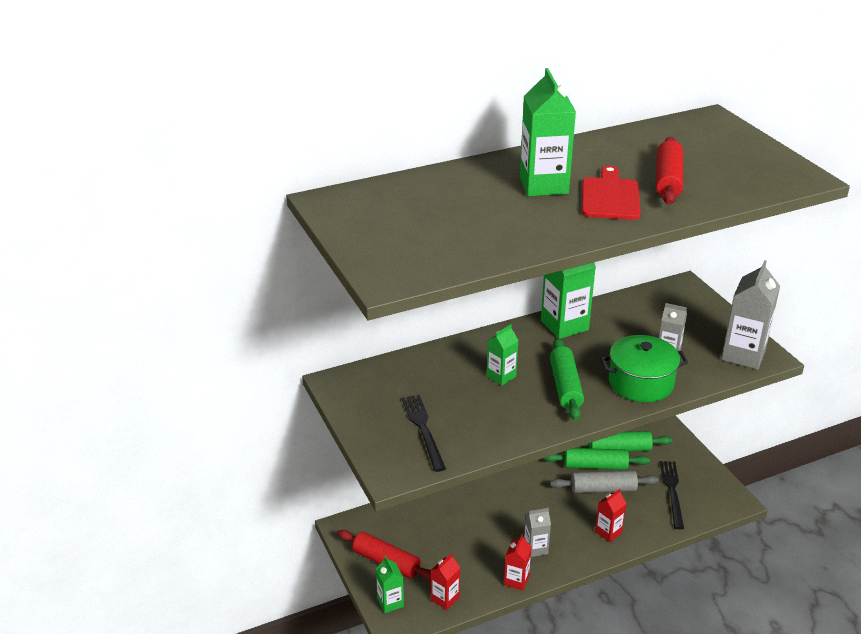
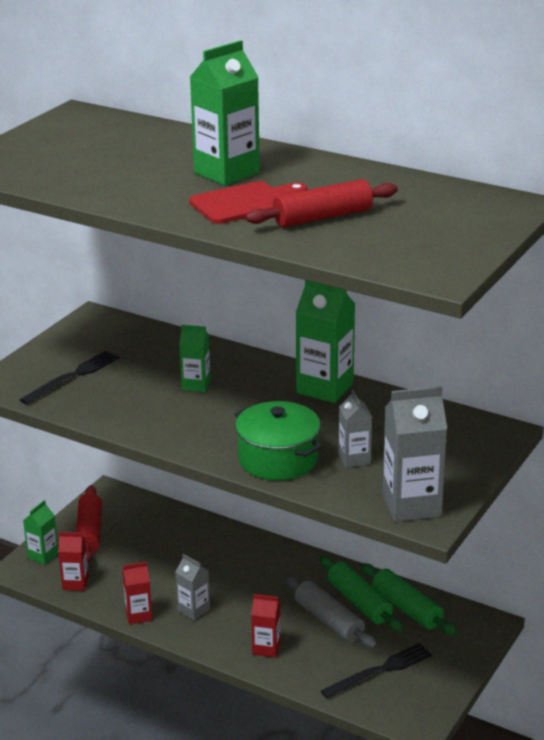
camera: 55 degrees right, 5 degrees down
(565, 386) = (220, 421): green rolling pin -> none

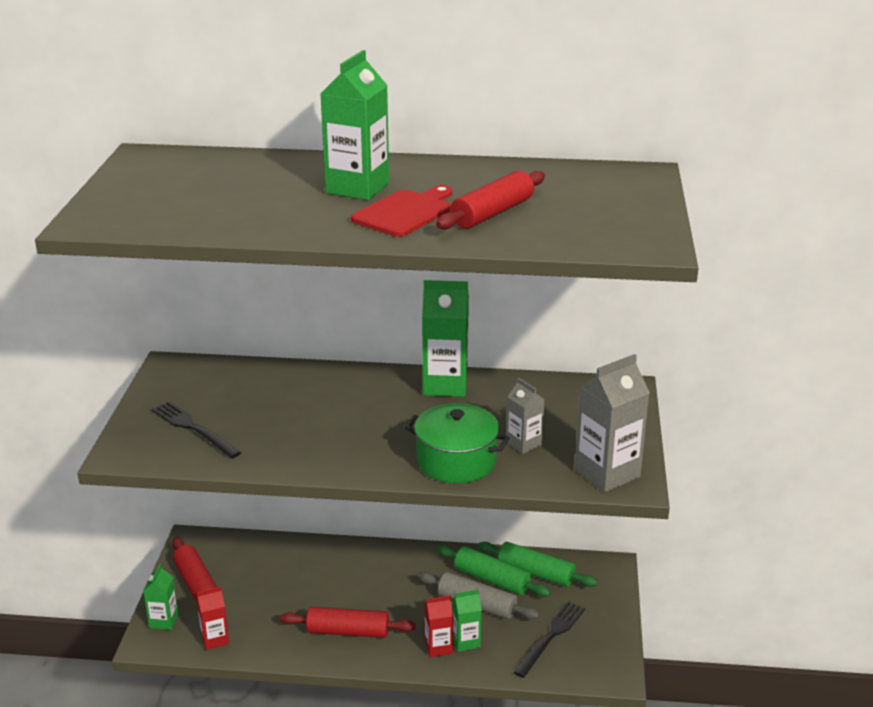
camera: 25 degrees left, 0 degrees up
(73, 376) = (193, 429): black fork -> black fork turned 60 degrees counterclockwise
(138, 615) = (298, 652): red carton -> none
(194, 610) = (348, 631): grey carton -> red rolling pin
(196, 385) = (323, 409): green carton -> green carton (466, 641)

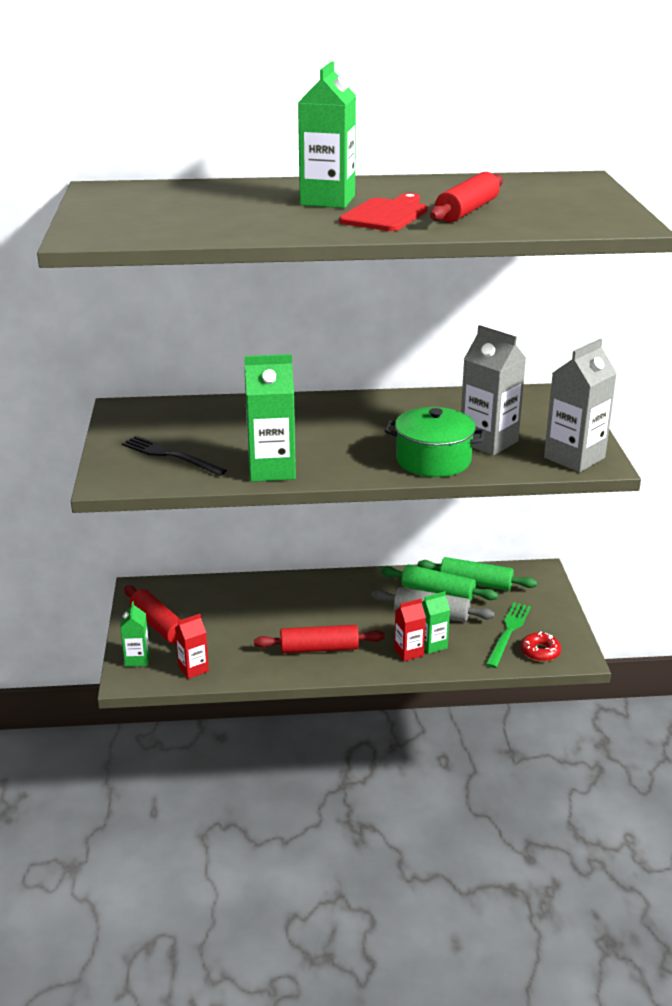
camera: 10 degrees left, 0 degrees up
(445, 385) = (394, 403): green carton -> green carton (271, 470)
(524, 443) = (488, 442): grey carton -> grey carton, size x1.77
(551, 637) = (508, 632): black fork -> green fork
(577, 664) = (540, 652): none -> red donut

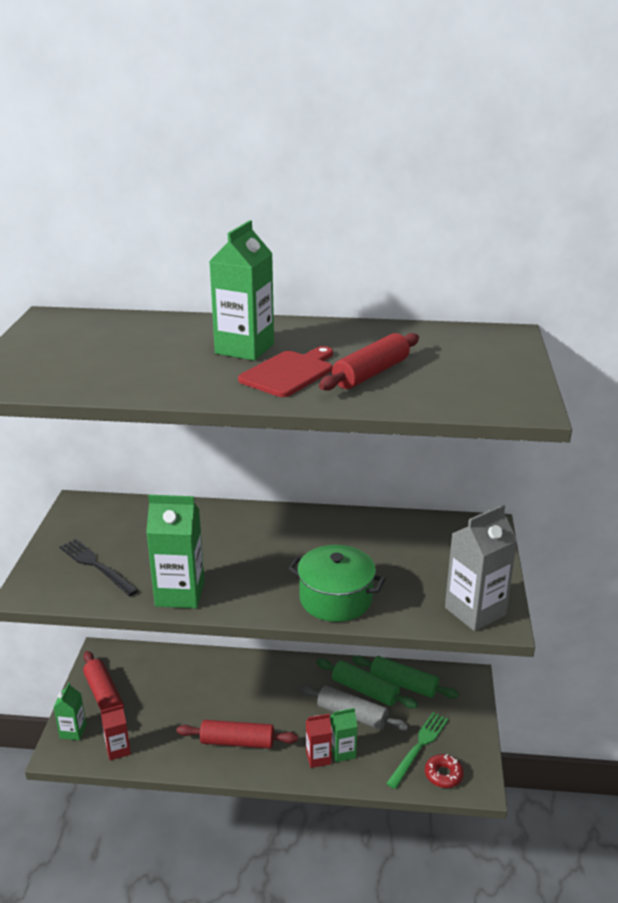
camera: 10 degrees right, 0 degrees up
(488, 442) = (397, 581): grey carton -> none

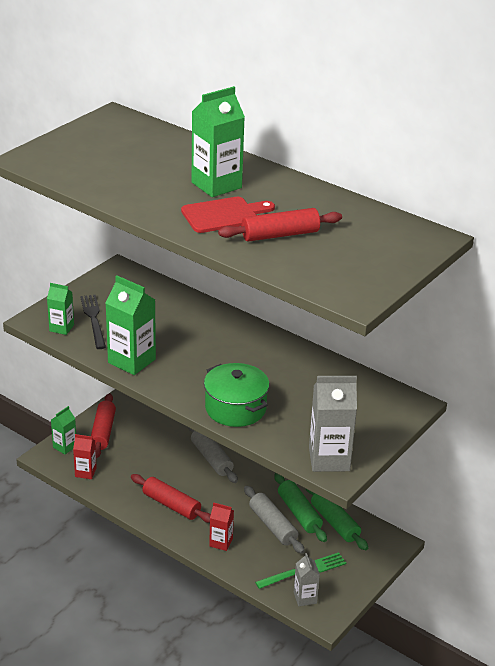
camera: 30 degrees right, 5 degrees up
(238, 673) = (211, 458): none -> grey rolling pin
(343, 752) = (242, 547): green carton -> green carton (61, 328)
(443, 775) = (305, 598): red donut -> grey carton

